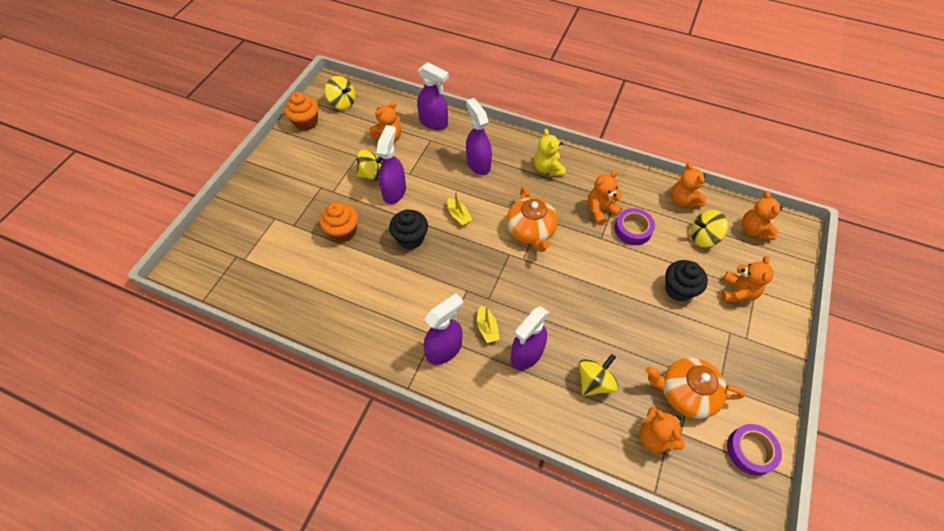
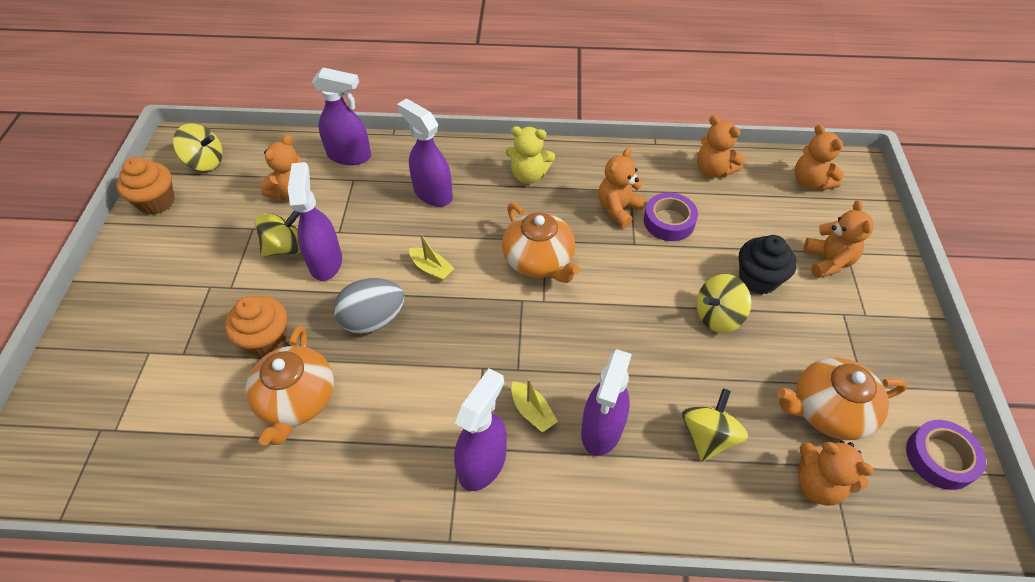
camera: 20 degrees left, 5 degrees down
(349, 274) = (297, 400): none -> orange teapot
(410, 238) = (373, 320): black cupcake -> grey egg
(548, 168) = (528, 175): yellow teddy bear -> yellow teddy bear turned 45 degrees counterclockwise
(703, 237) = (757, 206): yellow spinning top -> yellow spinning top (717, 316)

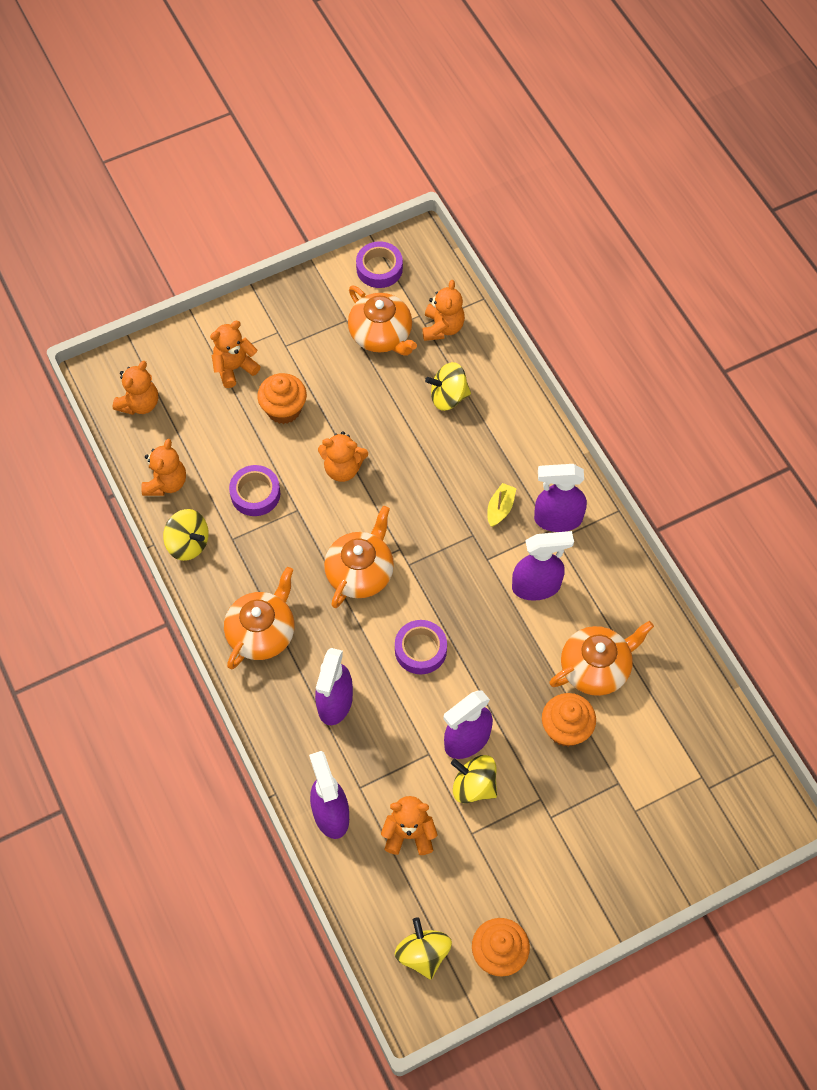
camera: 120 degrees left, 10 degrees up
(373, 320) = (497, 662): grey egg -> none
(431, 269) = (420, 650): yellow boat -> purple tape
(528, 175) = (262, 632): yellow teddy bear -> orange teapot
(601, 430) = (485, 460): purple spray bottle -> purple spray bottle (536, 586)
(618, 209) = (263, 538): orange teddy bear -> orange teddy bear (343, 468)
(717, 316) = (339, 424): yellow spinning top -> yellow spinning top (188, 543)
(758, 279) = (283, 409): black cupcake -> orange cupcake

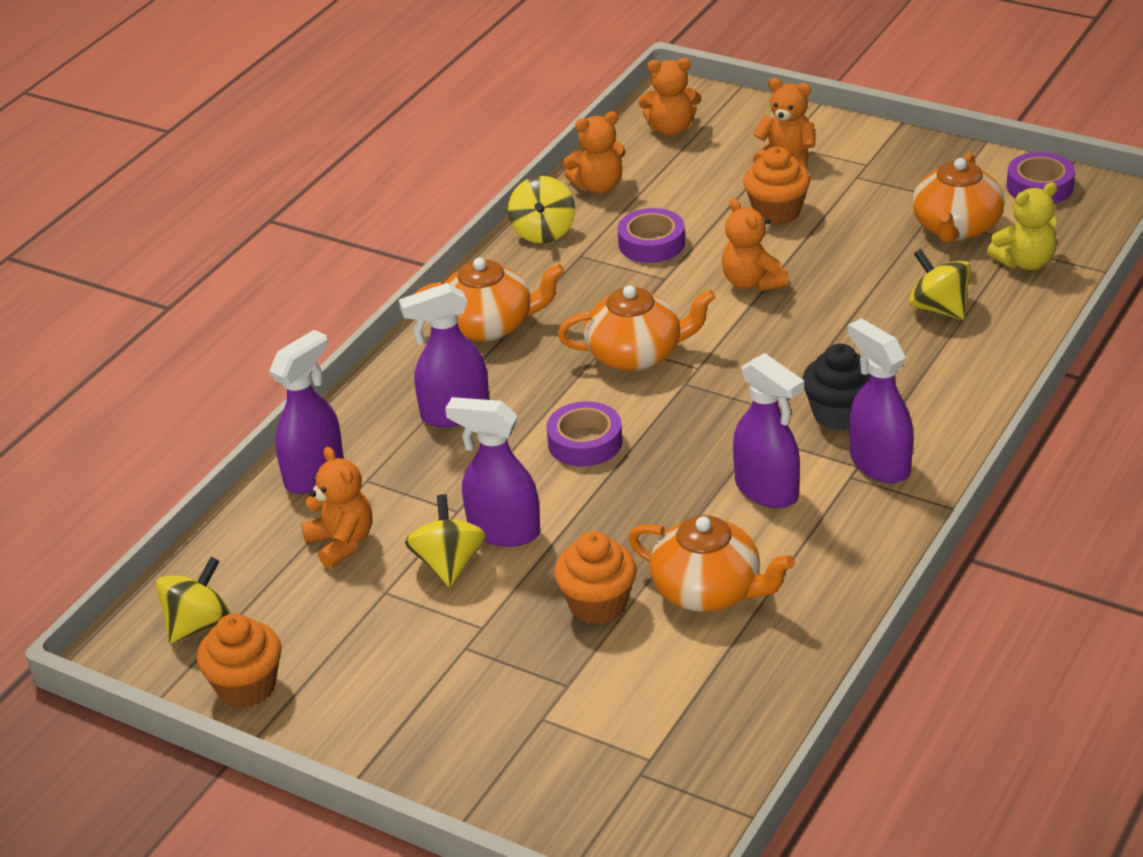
camera: 60 degrees right, 25 degrees down
(442, 327) = (1025, 262): orange teddy bear -> yellow teddy bear
(500, 508) = (839, 414): yellow boat -> black cupcake

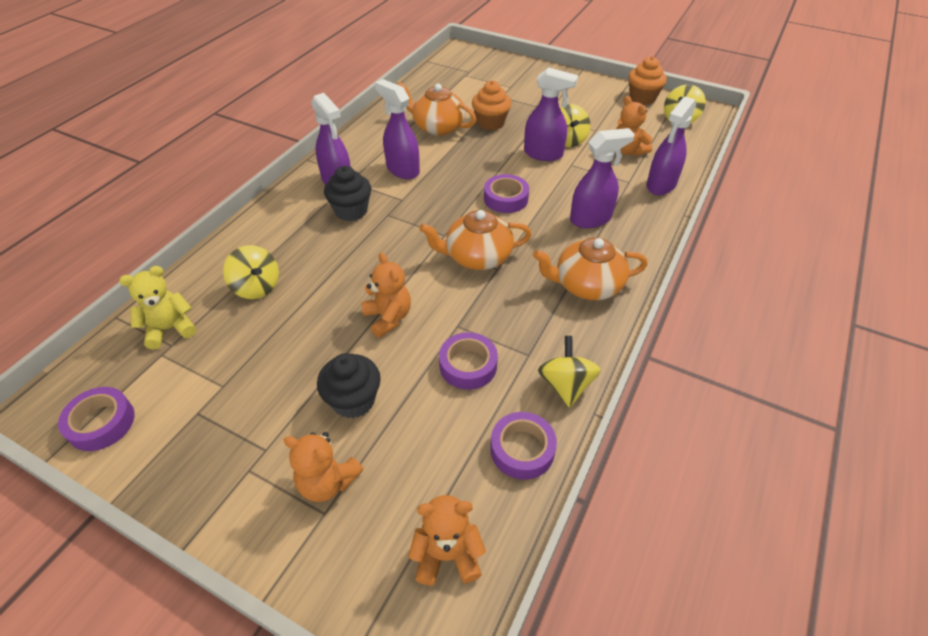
camera: 175 degrees right, 10 degrees up
(598, 186) = (522, 449): orange teddy bear -> purple tape
(777, 212) = (353, 400): orange cupcake -> black cupcake
(956, 227) = (204, 371): orange teapot -> none

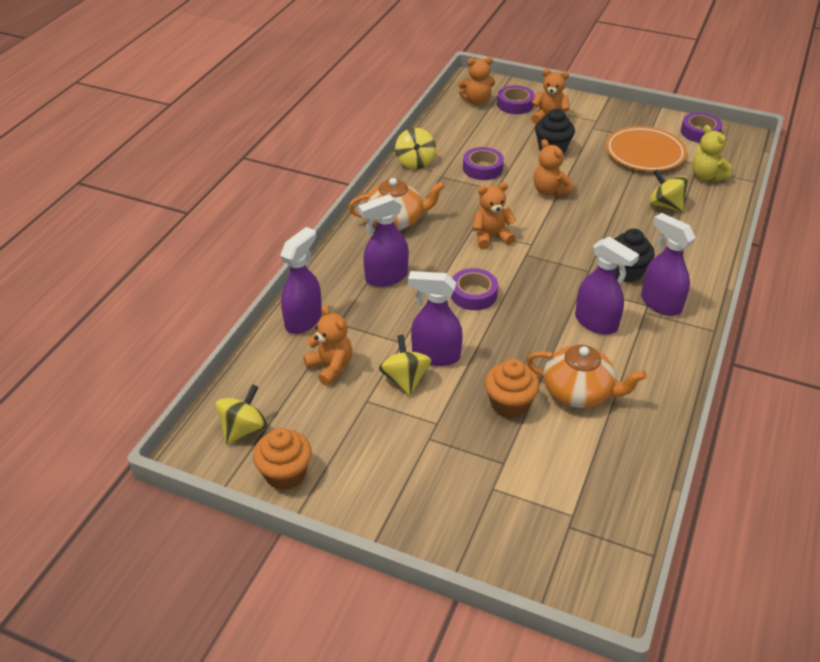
camera: 175 degrees right, 5 degrees down
(170, 329) = (706, 176): yellow teddy bear -> yellow teddy bear turned 90 degrees clockwise
(221, 380) = (644, 153): none -> orange plate
(477, 257) = (491, 237): orange teapot -> orange teddy bear
(522, 449) = (442, 135): purple tape -> purple tape (515, 104)

